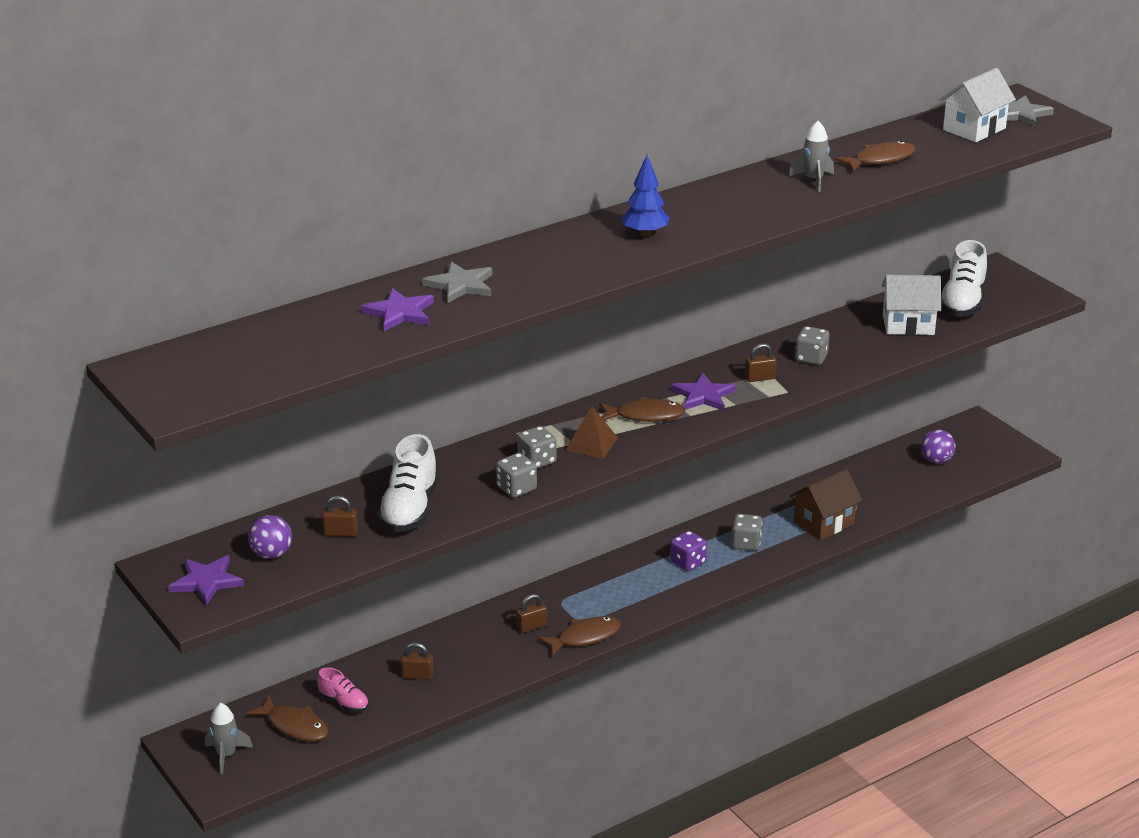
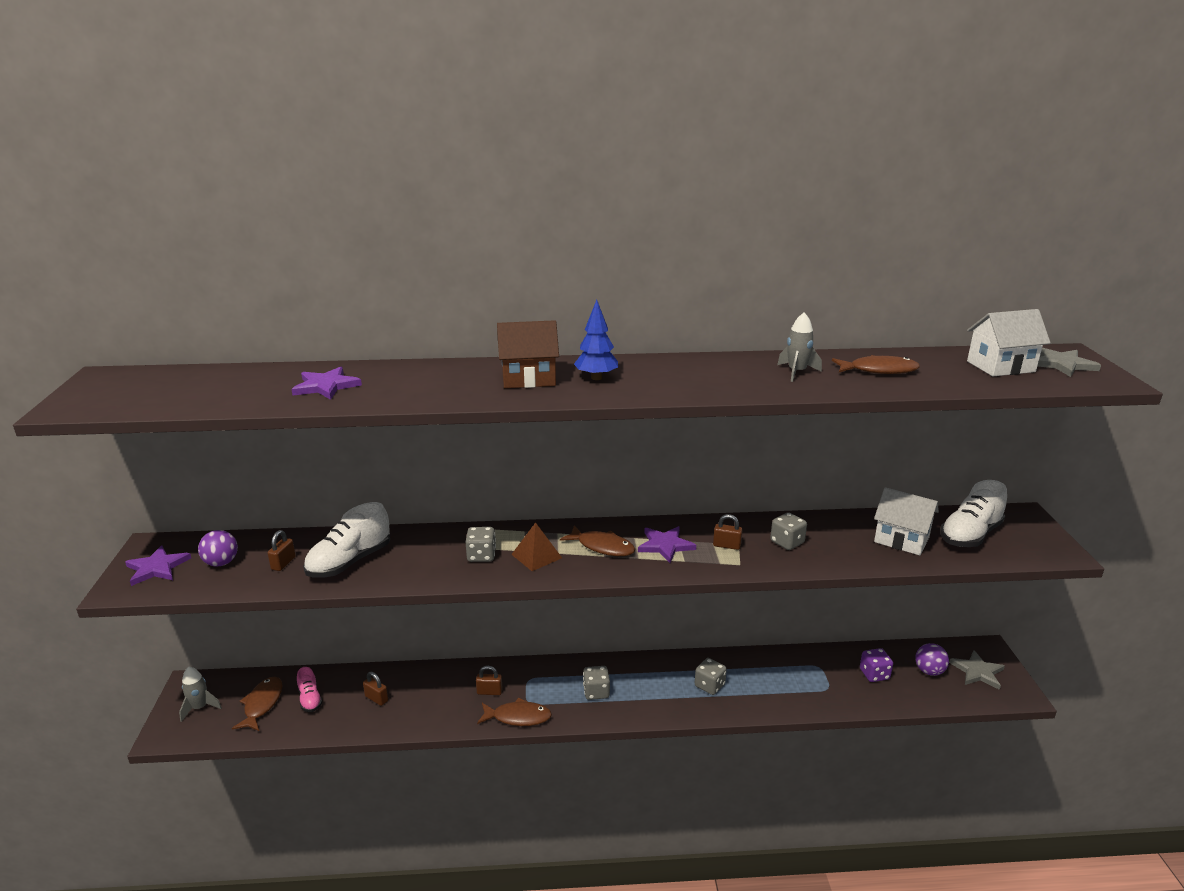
camera: 30 degrees right, 5 degrees down
(294, 726) = (262, 704): brown fish -> brown fish turned 150 degrees counterclockwise
(340, 533) = (283, 563): brown padlock -> brown padlock turned 75 degrees clockwise
(460, 285) = (400, 379): grey star -> grey star (977, 671)
(516, 488) = (441, 573): grey dice -> grey dice (596, 692)
(688, 562) = (650, 684): purple dice -> purple dice (874, 674)
(824, 523) = (788, 691): brown house -> brown house (528, 379)

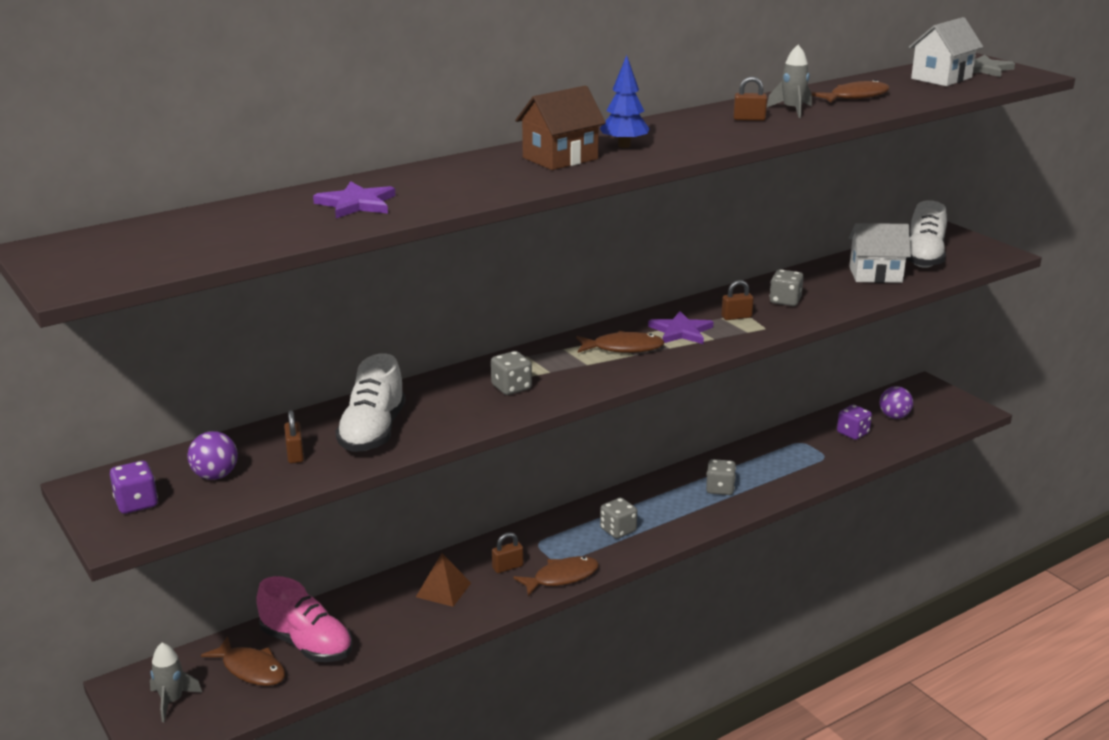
camera: 30 degrees left, 0 degrees up
(157, 568) = (136, 503): purple star -> purple dice
(262, 704) = (251, 669): brown fish -> brown fish turned 150 degrees clockwise
(310, 699) = (306, 644): pink shoe -> pink shoe, size x1.80
(376, 698) = (387, 616): brown padlock -> brown padlock (749, 119)
(536, 556) = (568, 372): brown pyramid -> brown pyramid (443, 589)
(977, 671) = (931, 404): grey star -> none

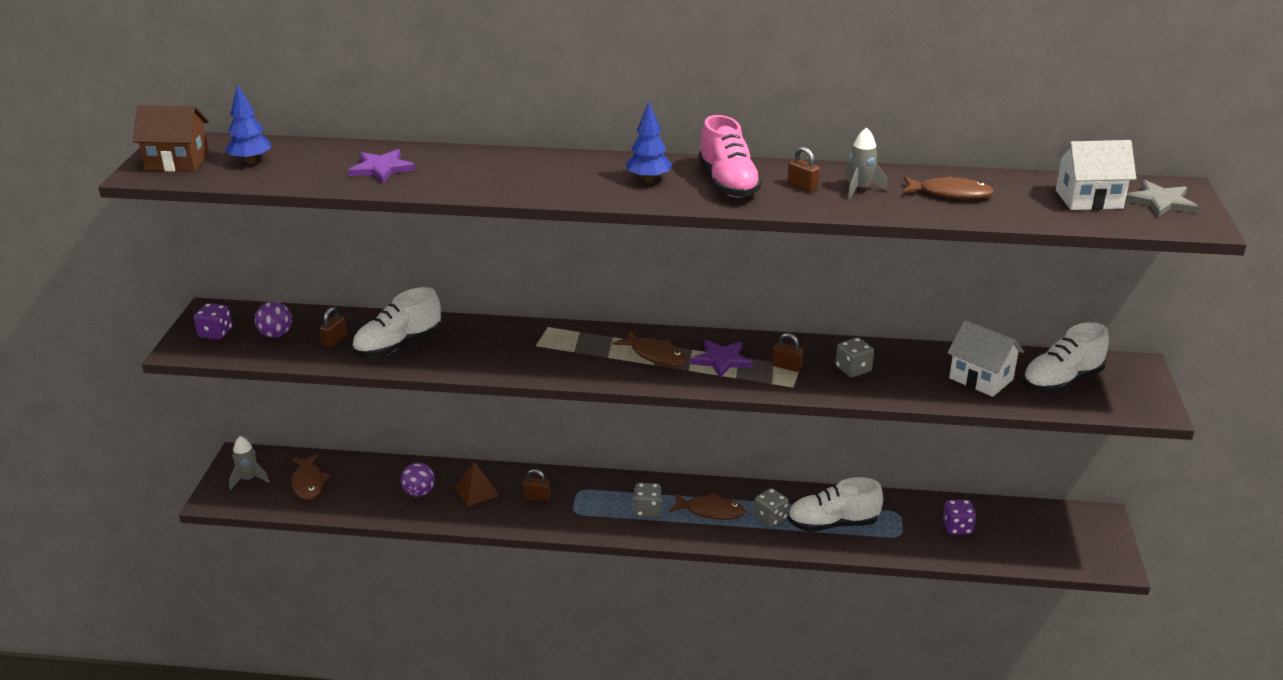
camera: 40 degrees right, 5 degrees up
(189, 237) = (251, 161): none -> blue tree
(306, 644) = (355, 484): pink shoe -> pink shoe (728, 184)
(511, 387) = (529, 352): grey dice -> none
(560, 158) = (580, 175): brown house -> brown house (177, 162)
(562, 577) = (560, 524): brown fish -> brown fish (711, 511)
(769, 471) = (832, 524): none -> white shoe
(894, 416) = (1021, 531): purple ball -> purple ball (419, 492)

